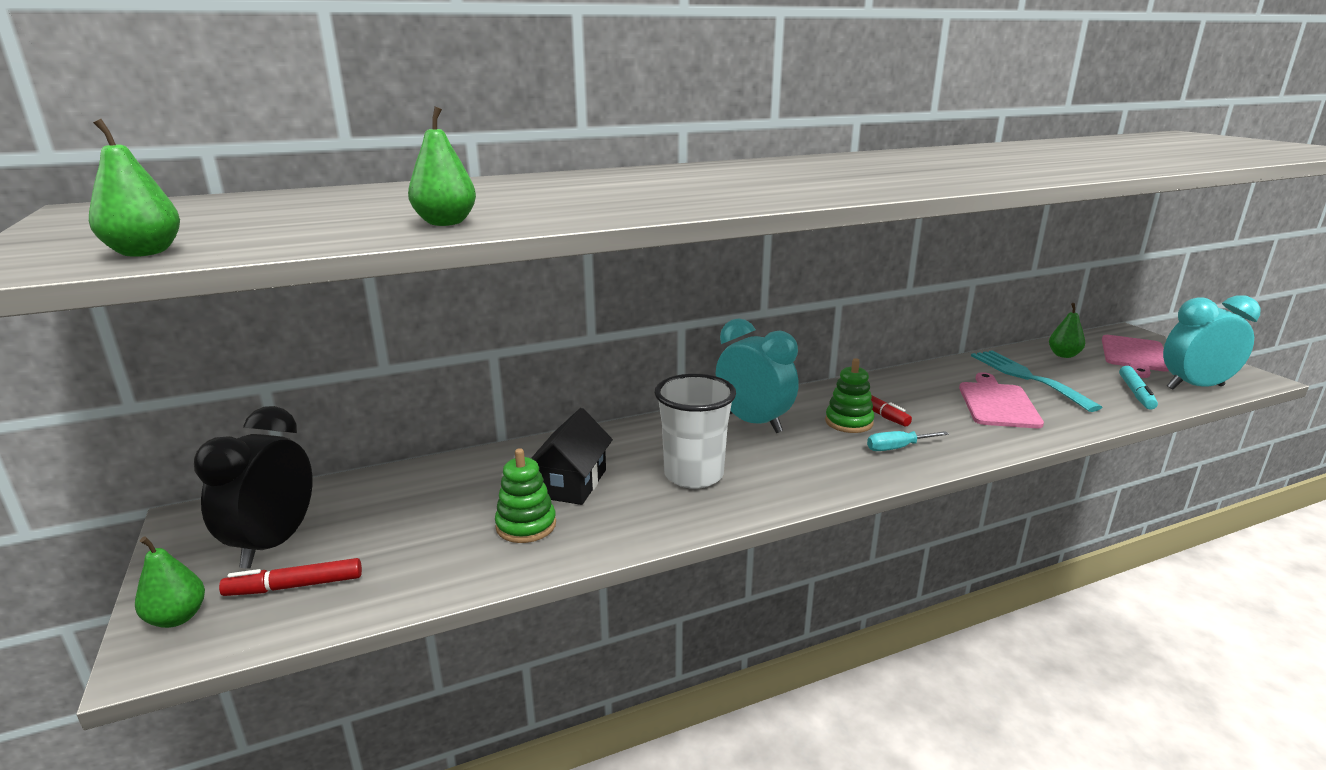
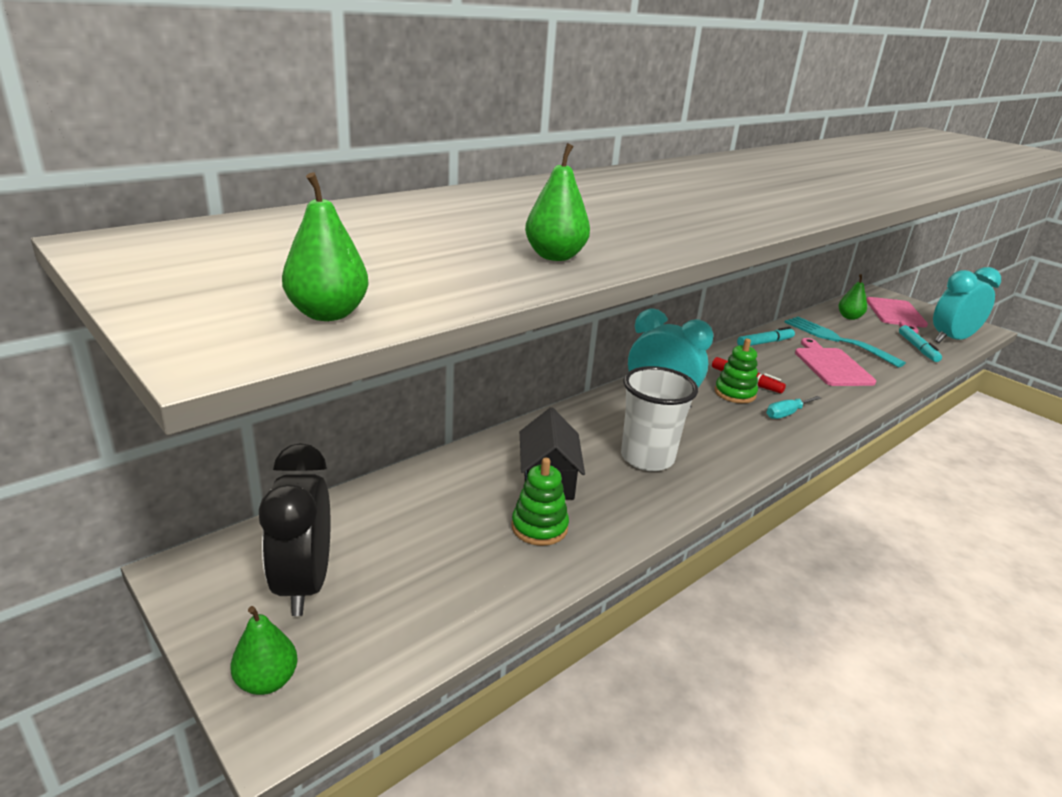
camera: 20 degrees left, 5 degrees up
(295, 586) = (365, 625): red marker -> none
(928, 375) = (765, 343): none -> turquoise marker

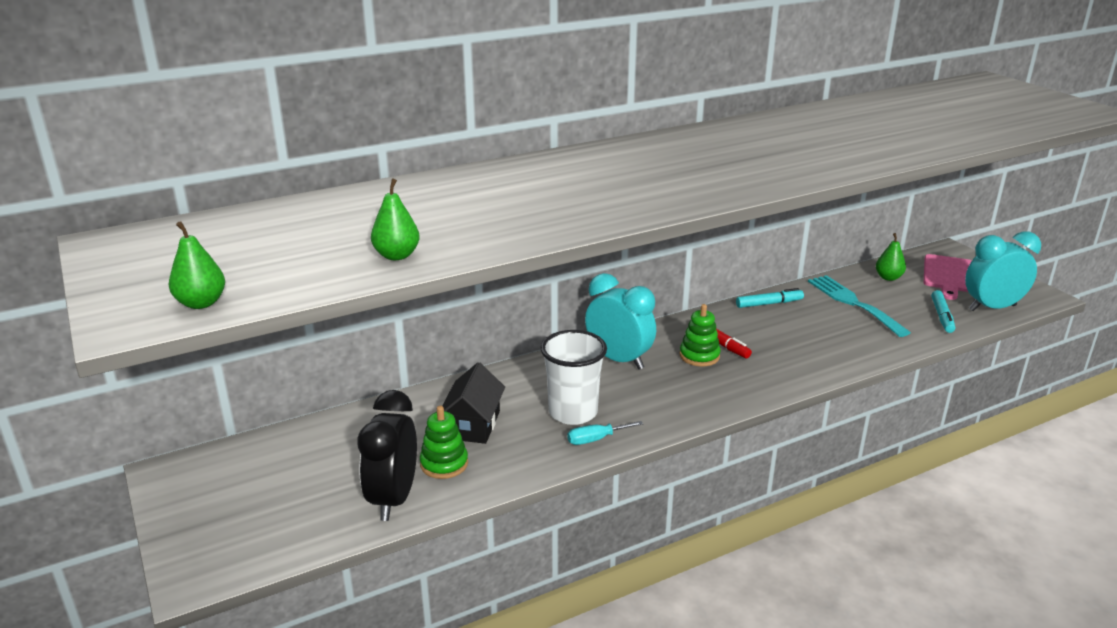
camera: 15 degrees right, 0 degrees up
(267, 681) = (194, 552): green pear -> none
(304, 584) = (244, 490): black clock -> black clock (393, 499)
(786, 414) = (738, 379): turquoise screwdriver -> turquoise screwdriver (596, 439)
(831, 365) = (825, 331): pink cutting board -> none

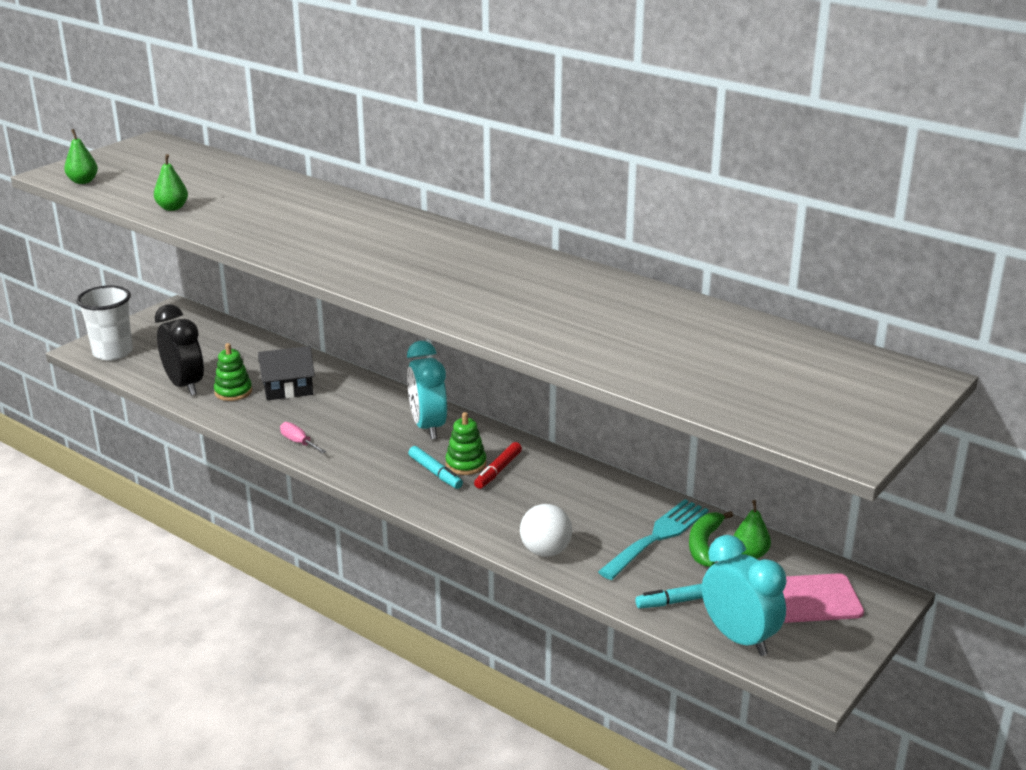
camera: 65 degrees right, 0 degrees up
(393, 499) = (184, 385): black clock -> black clock turned 75 degrees clockwise
(573, 412) = (331, 424): white cup -> white cup (113, 352)
(596, 439) = (298, 442): turquoise screwdriver -> pink screwdriver
(619, 360) = (428, 427): turquoise clock -> turquoise clock turned 150 degrees clockwise
(769, 304) = (607, 485): turquoise marker -> turquoise marker (435, 473)
(857, 351) = (545, 551): none -> white ball
(870, 289) = (704, 544): none -> green banana

